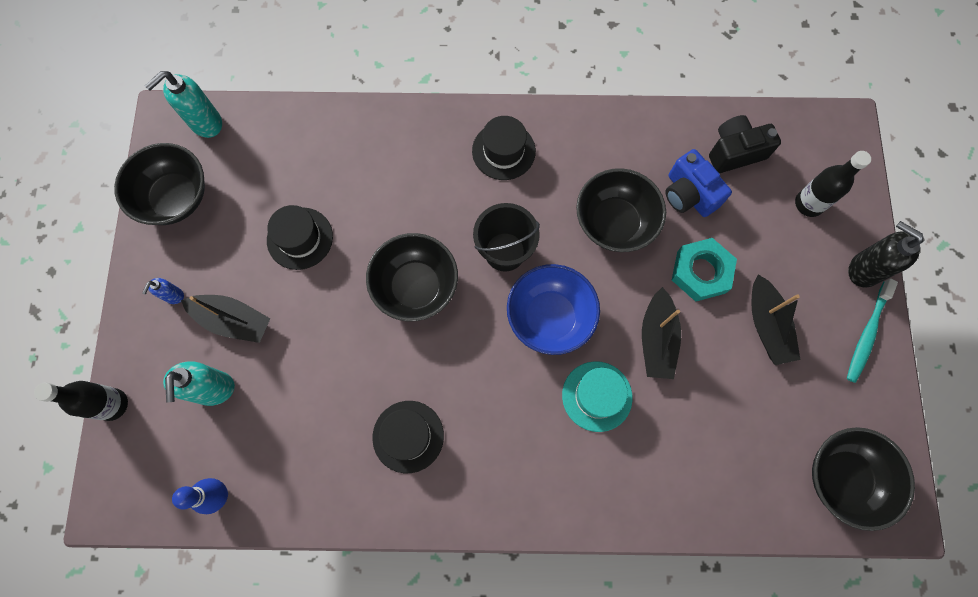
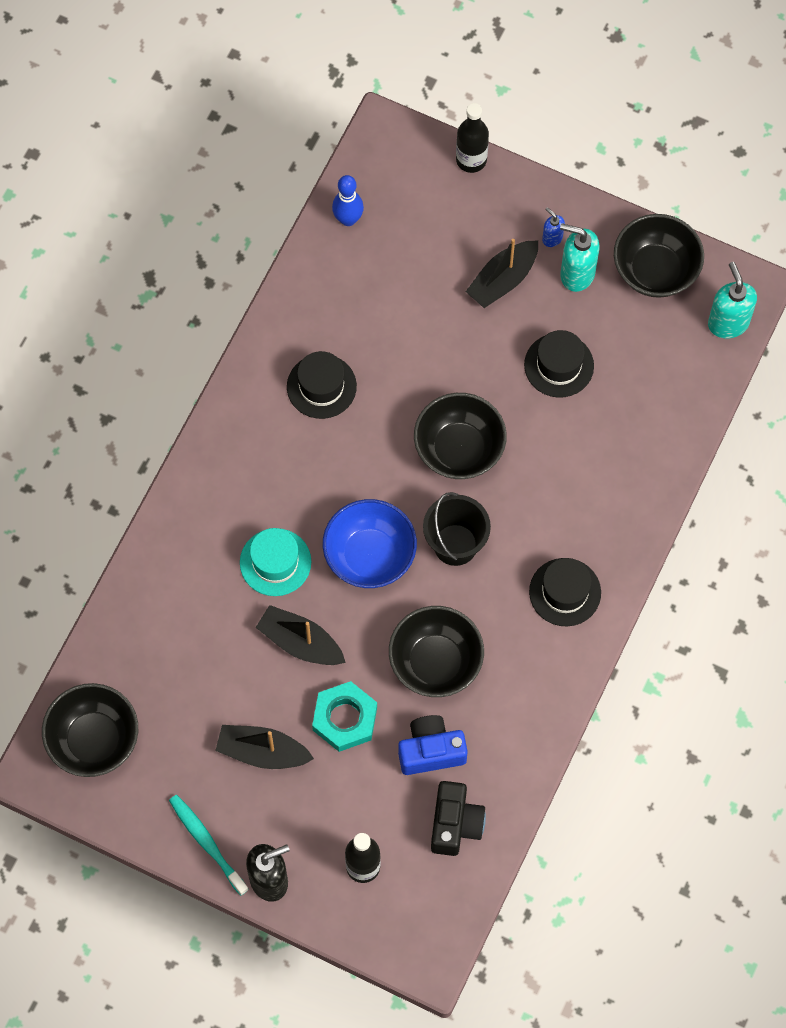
camera: 115 degrees right, 5 degrees down
(214, 389) = (445, 244): turquoise soap dispenser -> turquoise soap dispenser (577, 274)

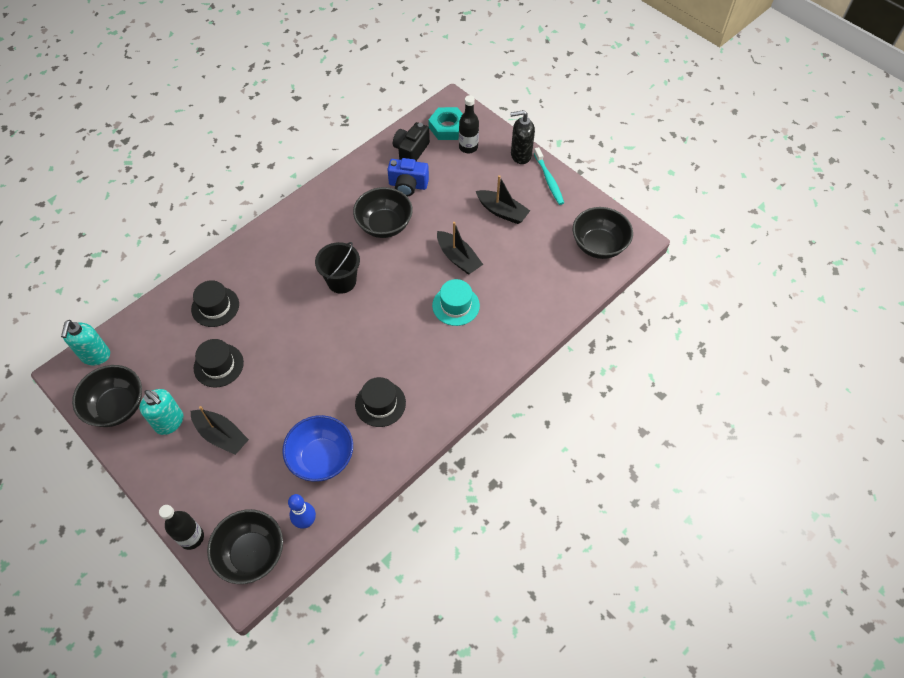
camera: 160 degrees left, 10 degrees down
(344, 719) = (449, 213): turquoise nut -> turquoise nut (448, 127)
(369, 556) = (396, 291): blue bowl -> blue bowl (322, 458)
(459, 449) = (310, 334): black bowl -> black bowl (251, 554)
(503, 280) = (221, 435): black boat -> black boat turned 60 degrees clockwise
(552, 238) = (170, 454): blue soap dispenser -> none
(565, 592) = (292, 237): black hat -> black hat (215, 306)

